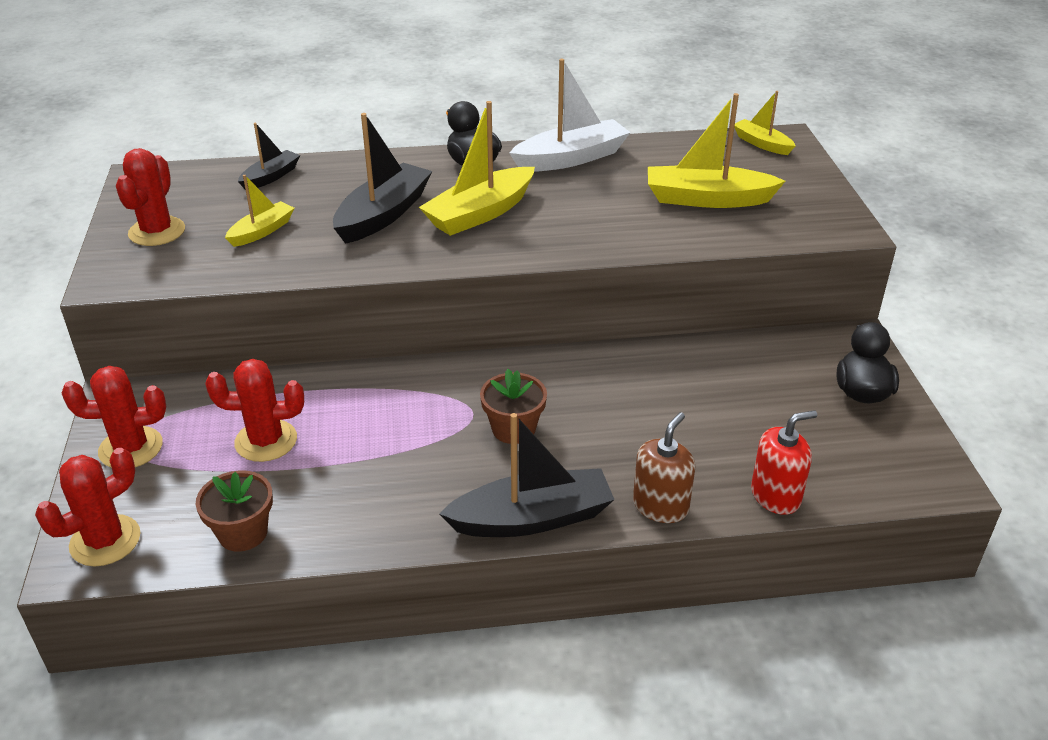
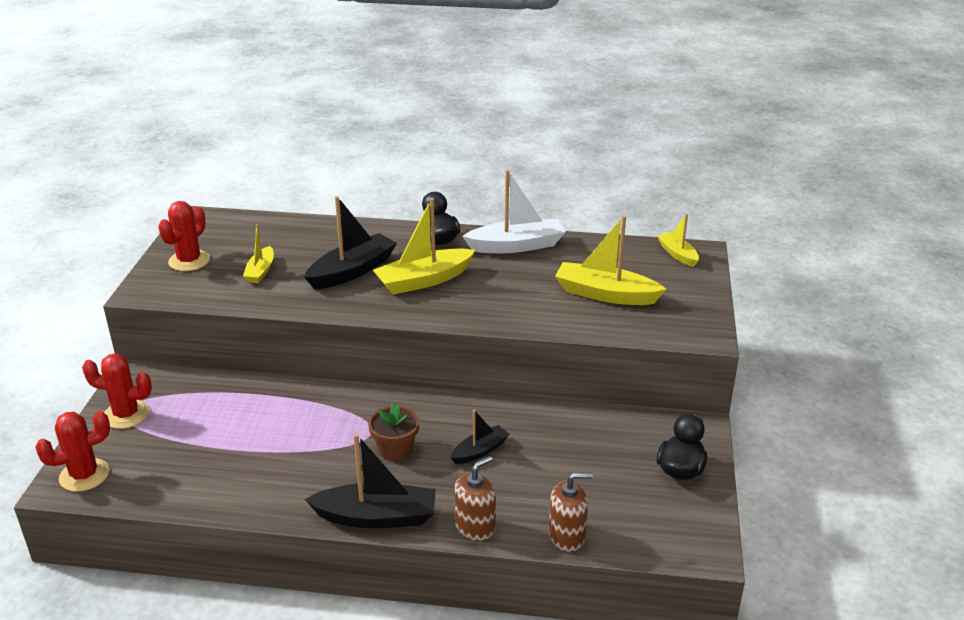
camera: 15 degrees right, 5 degrees down
(243, 533) = (174, 487): brown flower pot -> none
(262, 231) = (260, 271): yellow boat -> yellow boat turned 135 degrees clockwise
(266, 441) = (217, 426): red cactus -> none
(270, 177) = (286, 230): black boat -> black boat (480, 451)
(775, 496) = (567, 536): red soap dispenser -> brown soap dispenser

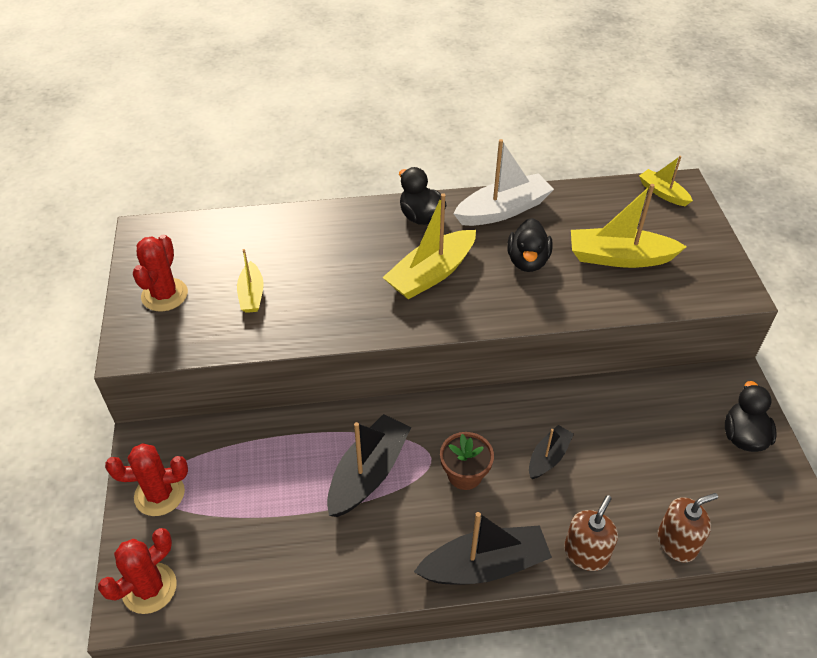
camera: 15 degrees left, 15 degrees up
(352, 271) = (351, 275): black boat -> black boat (368, 473)
(517, 284) = (527, 261): none -> black duck

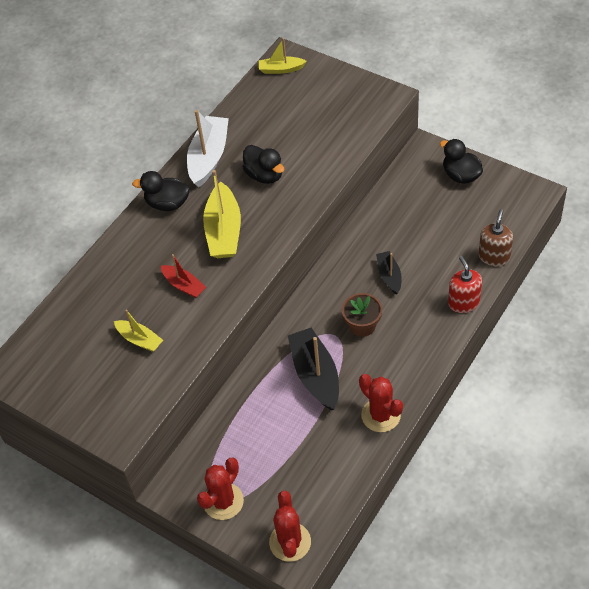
camera: 45 degrees left, 5 degrees up
(164, 295) = (87, 391): red cactus -> red cactus (381, 415)
(341, 286) = (184, 285): none -> red boat
(484, 565) = (429, 356): black boat -> none
(586, 553) = (463, 302): brown soap dispenser -> red soap dispenser
(619, 257) = (309, 129): yellow boat -> none

